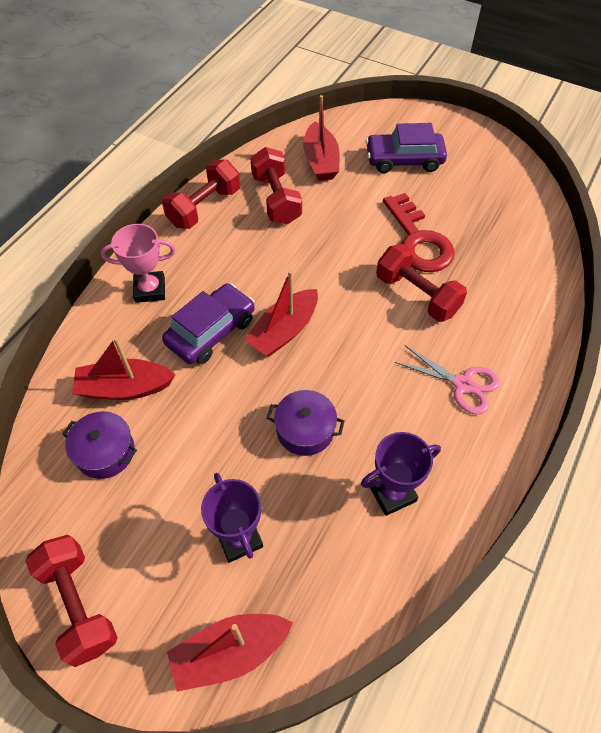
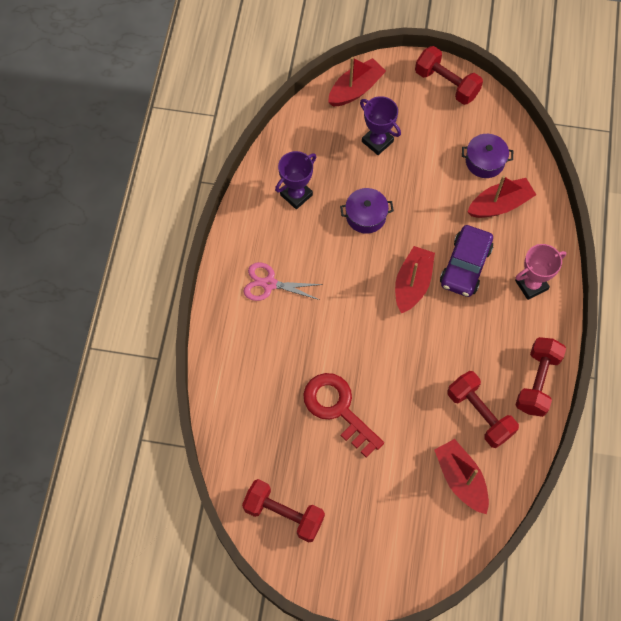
camera: 160 degrees right, 10 degrees up
(404, 160) = (381, 510): purple car -> none
(417, 295) = (323, 351): red dumbbell -> red dumbbell (283, 514)

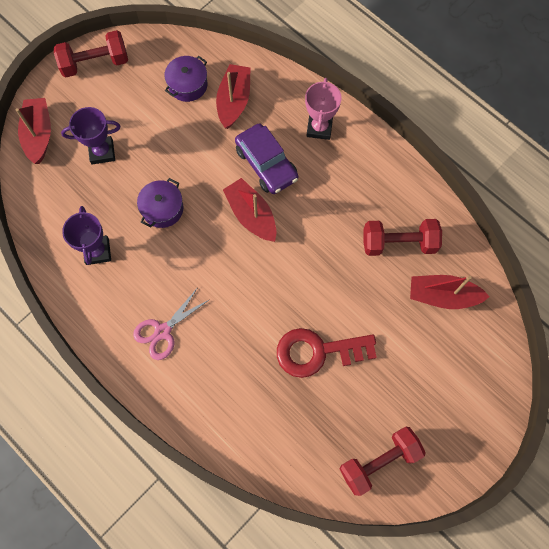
camera: 55 degrees left, 5 degrees up
(537, 382) = (402, 182): red dumbbell -> none

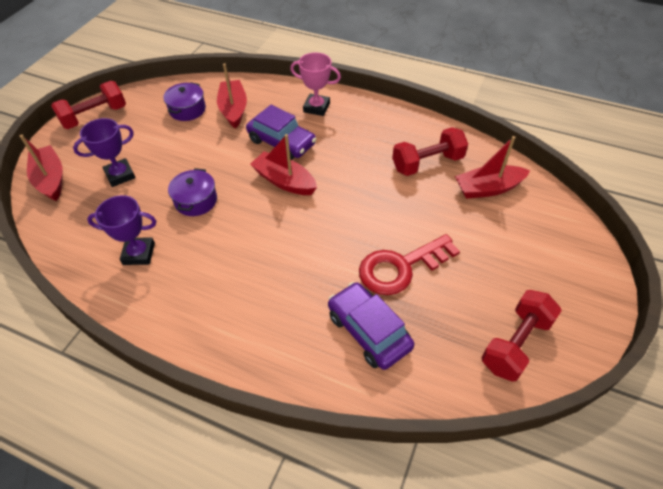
camera: 20 degrees left, 20 degrees down
(97, 251) = (139, 254): purple trophy -> purple trophy turned 60 degrees counterclockwise
(163, 331) = (234, 301): pink scissors -> none
(263, 402) = (368, 331): none -> purple car
(319, 128) = (316, 107): pink trophy -> pink trophy turned 60 degrees counterclockwise

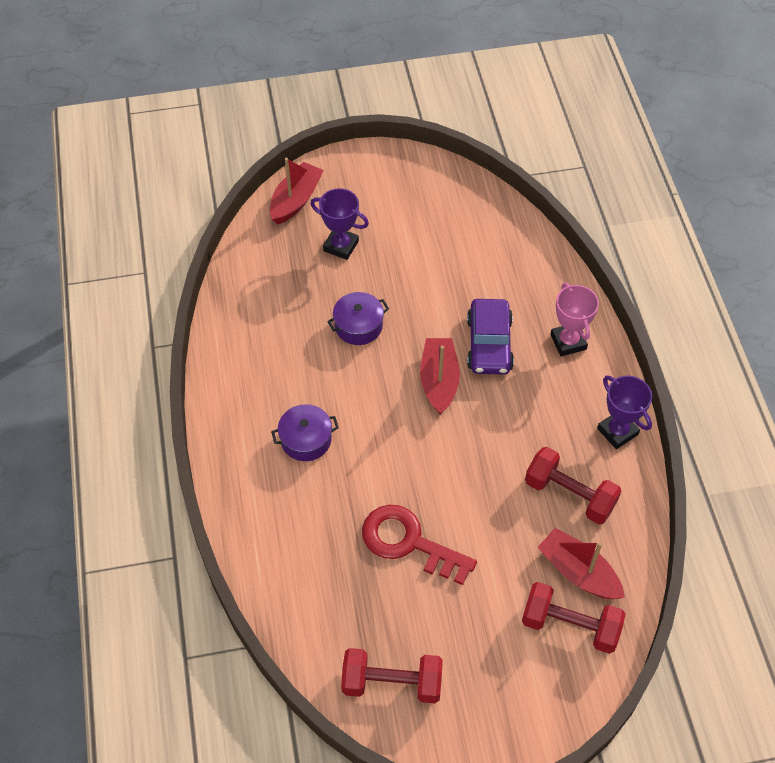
camera: 55 degrees right, 5 degrees up
(95, 116) = (393, 168): red dumbbell -> red dumbbell (570, 625)
(139, 254) = (271, 327): purple trophy -> purple trophy (617, 431)
(187, 109) = (466, 232): purple pot -> purple pot (306, 440)
(233, 109) = (500, 271): red boat -> none
(368, 331) = (320, 553): purple car -> none

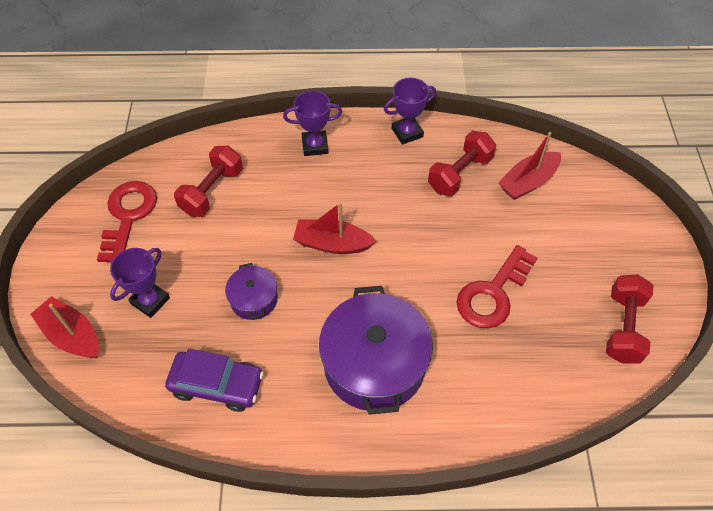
camera: 80 degrees left, 0 degrees up
(306, 440) = (374, 364): purple pot -> purple pot, size x2.02
(431, 204) = (128, 216): none -> red key
(489, 344) = (302, 200): purple car -> purple car (217, 385)
(568, 342) = (315, 146): pink trophy -> purple trophy
(570, 625) = (573, 196): red dumbbell -> red dumbbell (212, 191)

